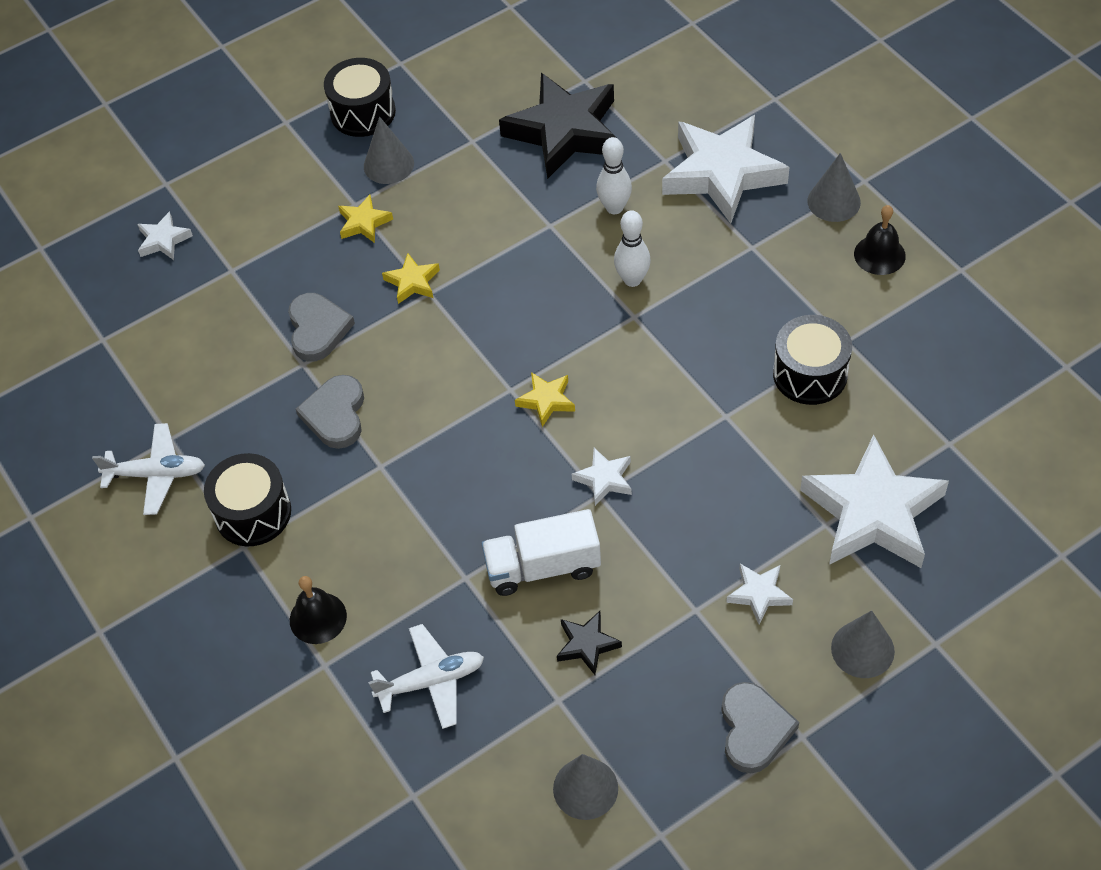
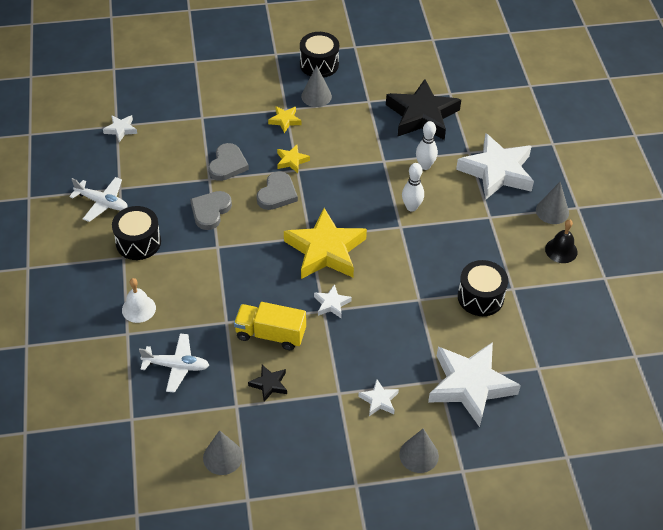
camera: 20 degrees right, 5 degrees down
(163, 240) = (177, 89): white star -> white star (121, 129)
(318, 618) = (138, 308): black bell -> white bell
(543, 567) = (270, 334): white truck -> yellow truck
(546, 401) = (325, 250): yellow star -> yellow star, size x2.26
(754, 729) = (332, 469): grey heart -> grey heart (277, 194)

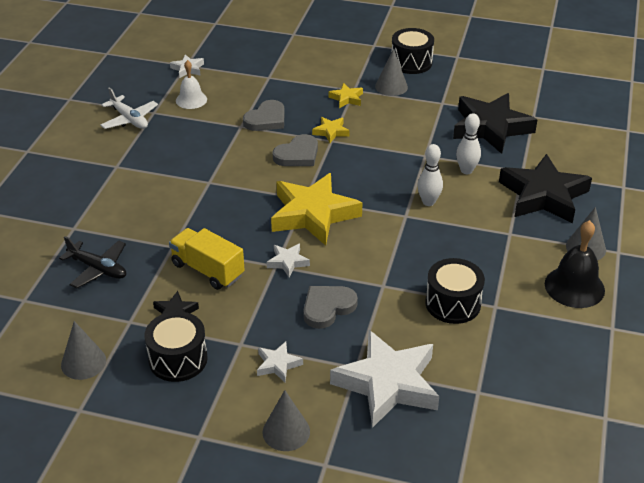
camera: 25 degrees right, 10 degrees down
(138, 242) = (138, 158): black drum -> black drum (178, 359)
(138, 308) = (99, 211): white bell -> white bell (191, 100)
(176, 366) = (98, 269): white plane -> black plane
(210, 211) = (223, 152): grey heart -> grey heart (327, 308)
(497, 171) = (543, 195): white star -> black star
(561, 250) = (574, 287): black bell -> black bell, size x1.52

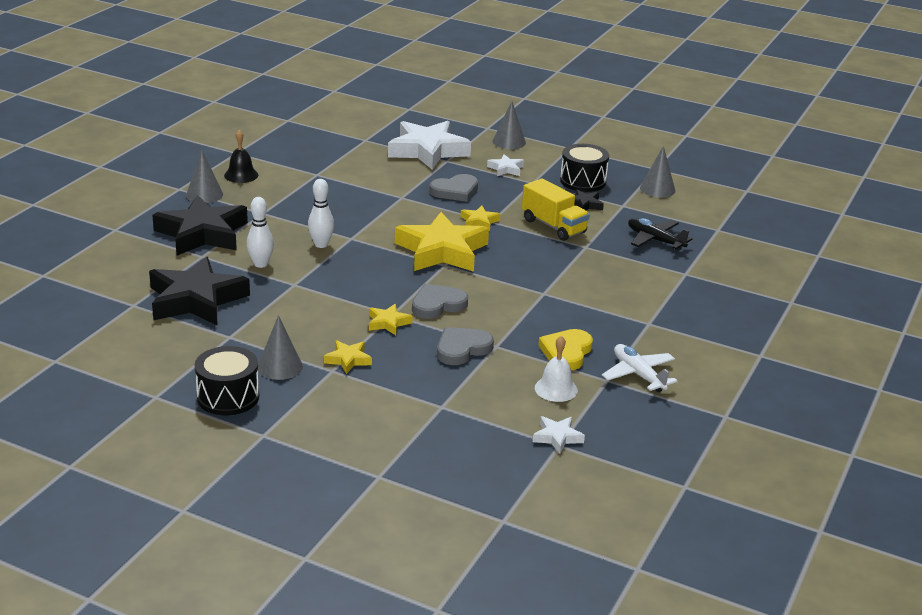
camera: 170 degrees left, 10 degrees down
(185, 129) = (566, 352): none -> yellow heart
(288, 262) = (479, 221): white star -> yellow star
(453, 303) = (350, 180): black drum -> none
(574, 287) = (241, 175): black bell -> black bell, size x0.66

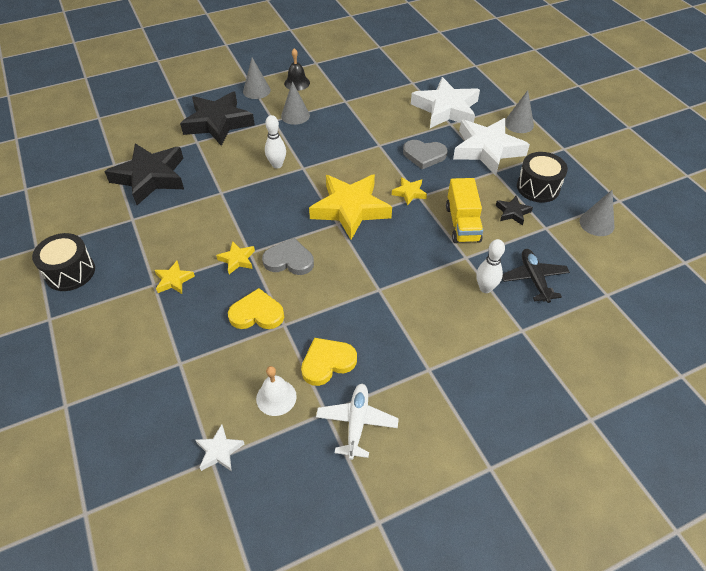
camera: 40 degrees right, 20 degrees up
(261, 264) = (221, 165): white bowling pin -> white bowling pin (485, 288)
(280, 366) = (128, 262): grey cone -> grey cone (295, 115)
(462, 349) = (257, 313): grey heart -> yellow heart
(506, 169) = (487, 149): white star -> white star, size x2.26

